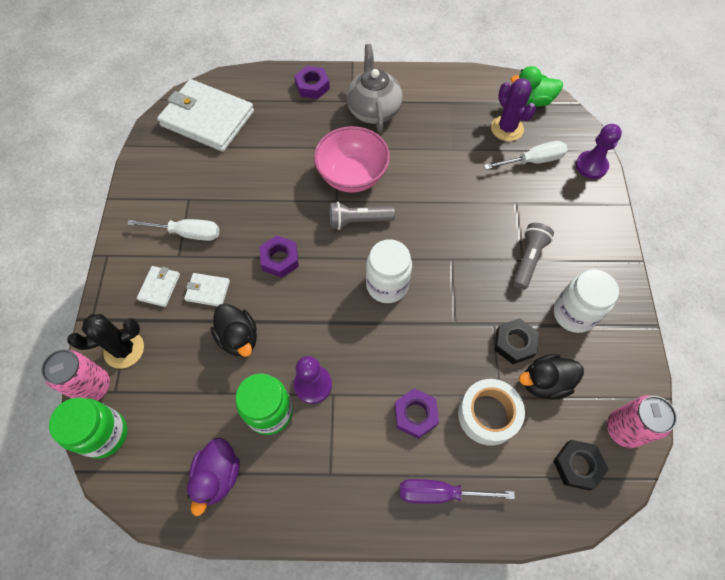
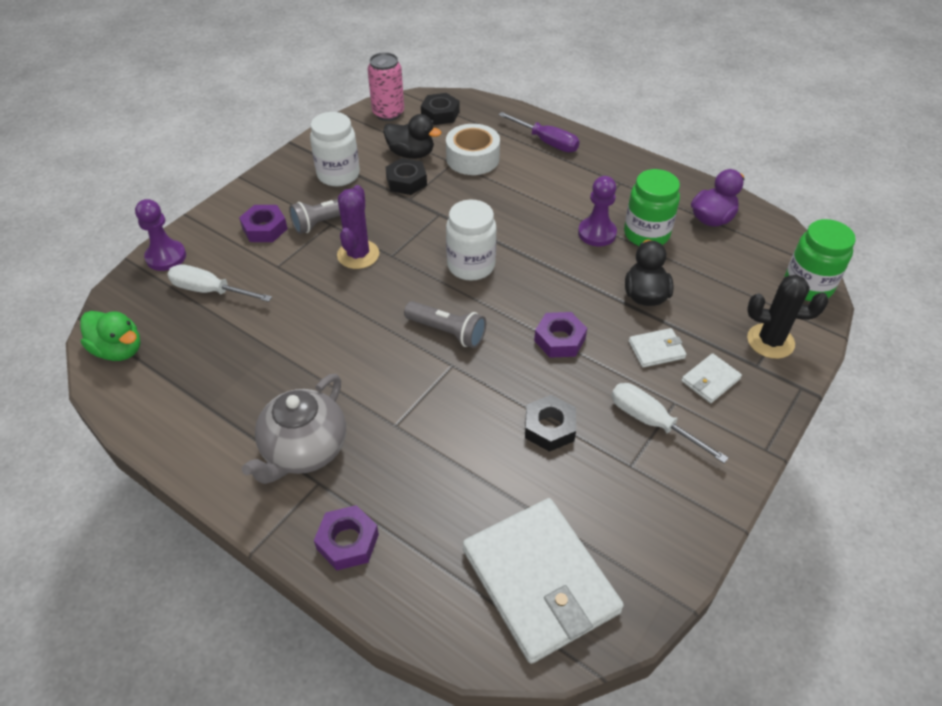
camera: 145 degrees left, 15 degrees down
(93, 386) = (811, 326): pink can -> none
(207, 291) = (656, 350): white wallet -> white wallet turned 60 degrees counterclockwise
(249, 195) = (549, 427): none -> black nut
(352, 176) = (410, 381): pink bowl -> none
(415, 415) = (527, 181): purple nut -> purple nut (265, 228)
(507, 128) = (188, 336): purple cactus -> purple cactus (358, 255)

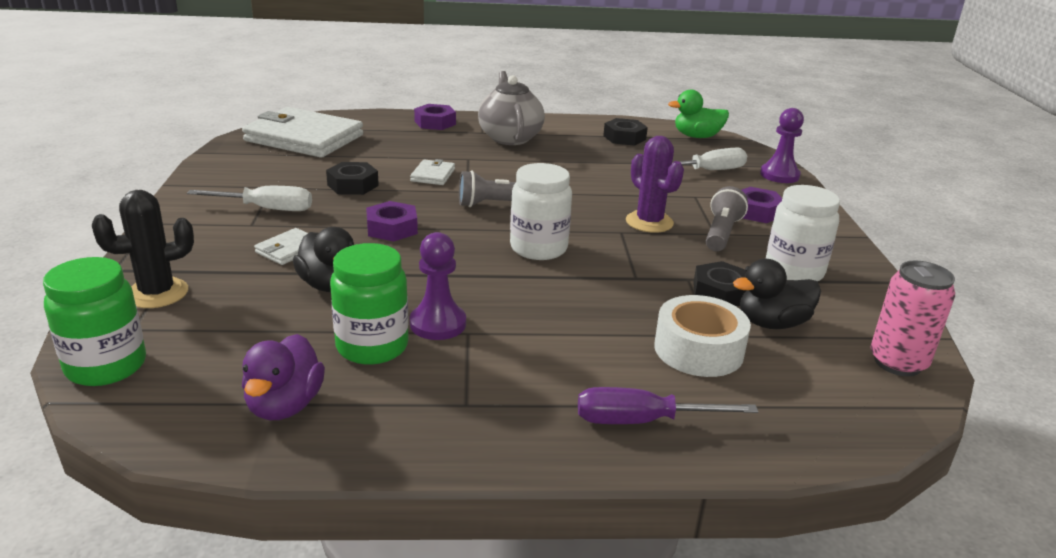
camera: 140 degrees right, 20 degrees down
(440, 114) = (843, 395): black nut -> black nut (624, 138)
(710, 380) = (220, 246): white wallet -> white wallet (433, 175)

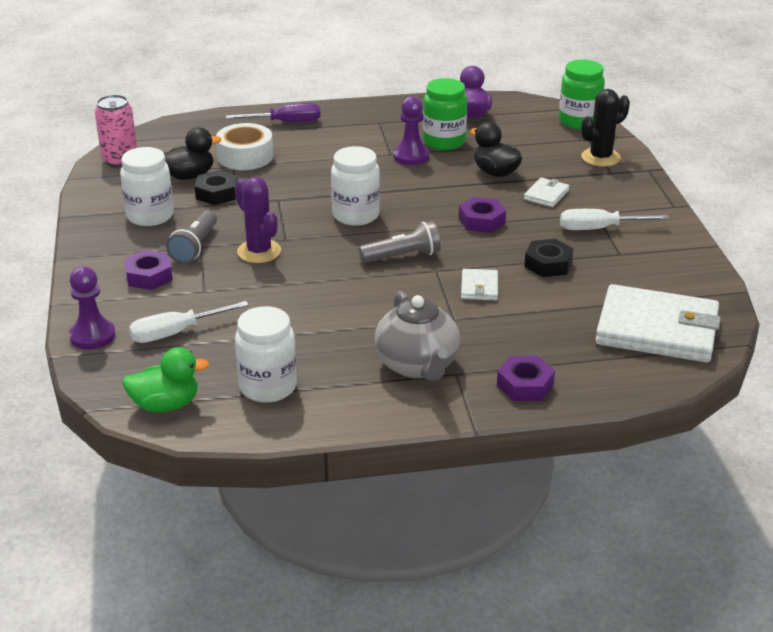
camera: 175 degrees right, 5 degrees up
(624, 138) = (268, 387): black nut -> white jar

